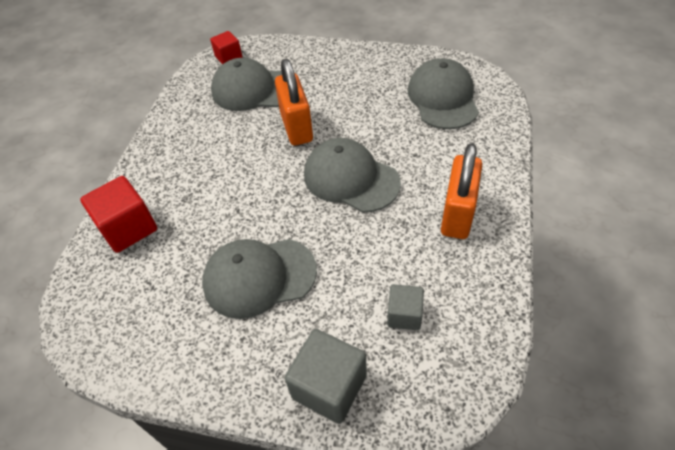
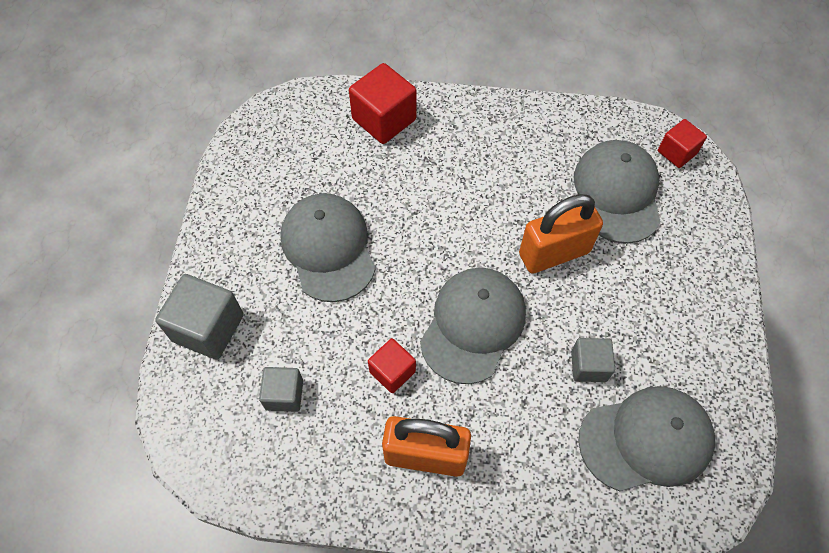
camera: 80 degrees right, 10 degrees up
(386, 232) = (392, 371): none -> red cube
(389, 119) = (588, 366): none -> grey cube

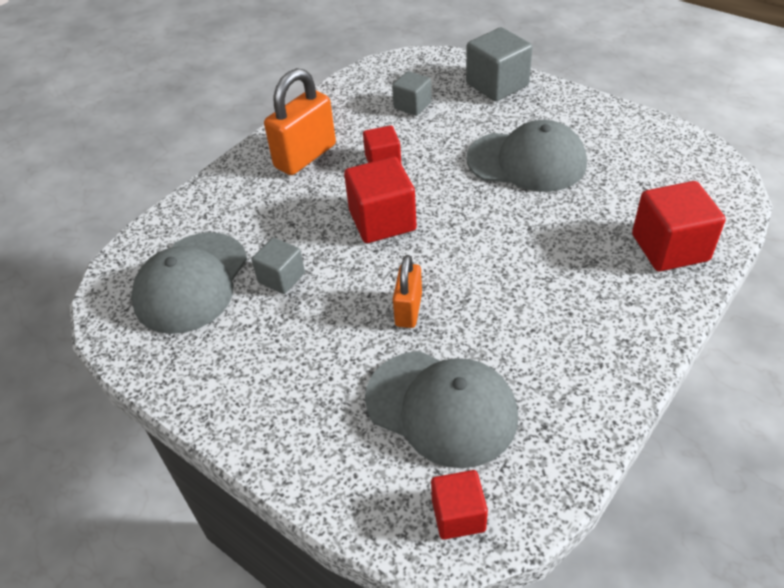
camera: 125 degrees right, 15 degrees down
(473, 325) = (382, 220): grey cap -> red cube
(554, 253) = (408, 310): orange padlock -> orange padlock, size x0.60

